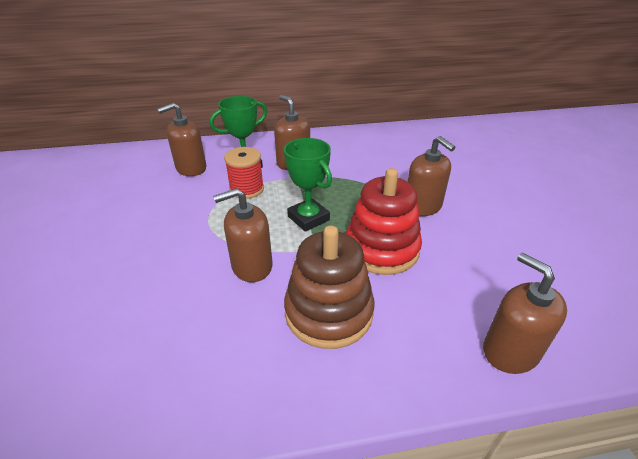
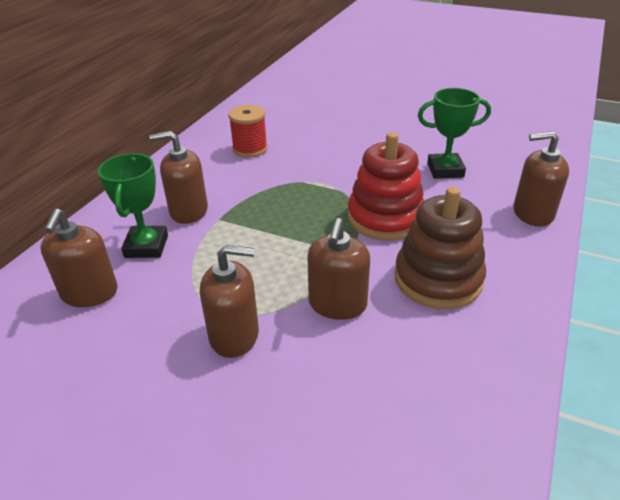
camera: 55 degrees left, 0 degrees up
(247, 189) = (198, 262): red spool -> red spool (250, 149)
(308, 218) = (299, 240): green trophy -> green trophy (445, 170)
(422, 206) = (351, 172): brown soap dispenser -> brown soap dispenser (234, 335)

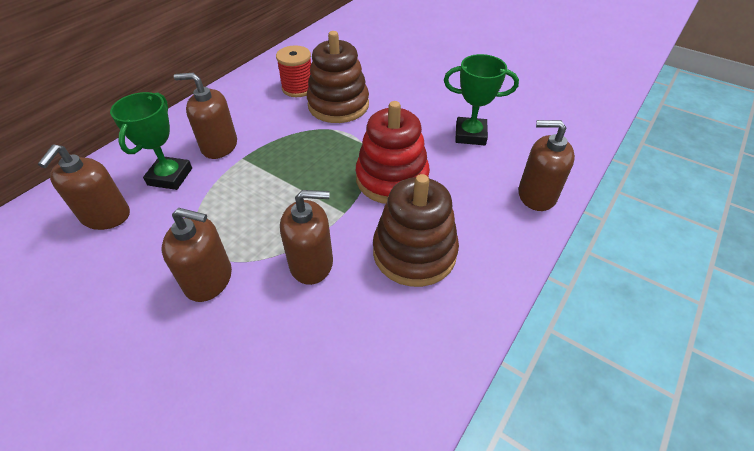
camera: 10 degrees right, 10 degrees up
(299, 159) = (338, 105): none -> brown stacking toy
(337, 304) = (311, 263): brown soap dispenser -> brown soap dispenser turned 120 degrees counterclockwise

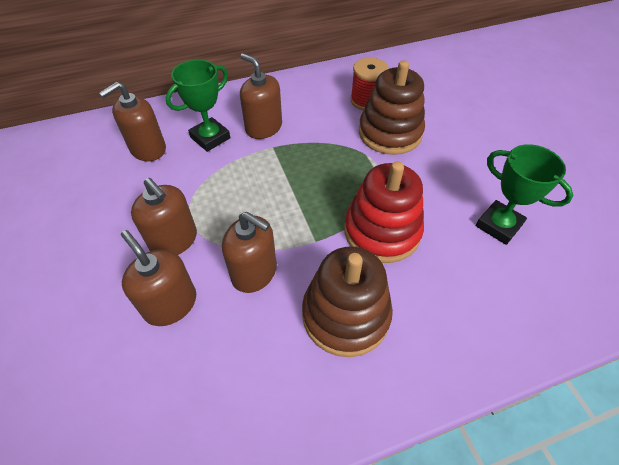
camera: 35 degrees right, 5 degrees up
(536, 195) = (519, 330): brown soap dispenser -> brown soap dispenser (170, 304)

